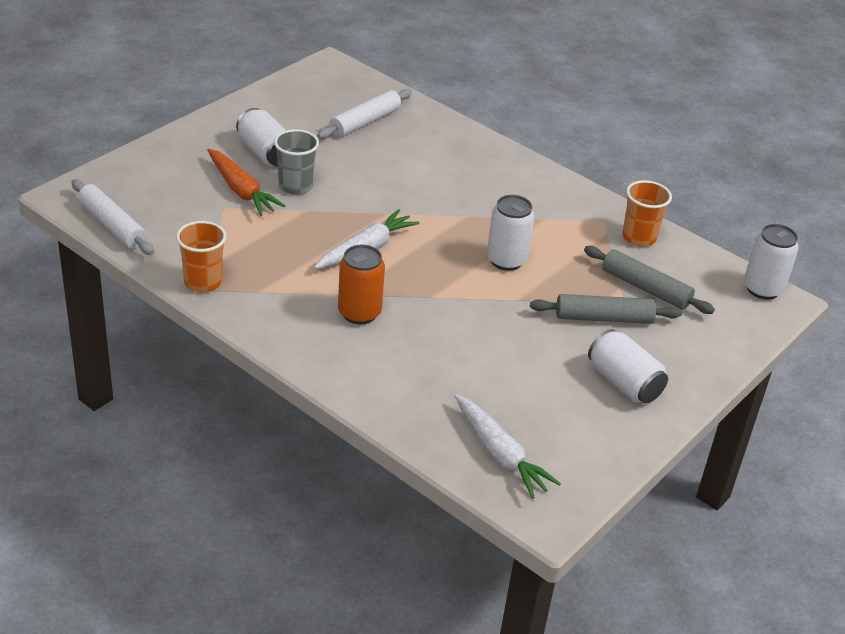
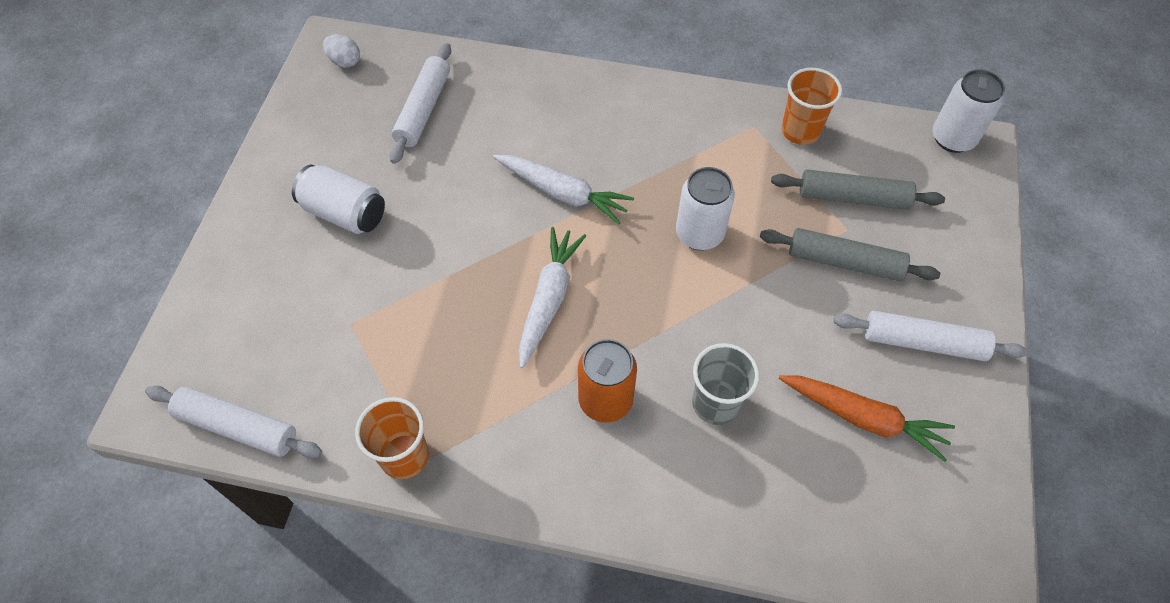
camera: 25 degrees left, 20 degrees up
(241, 190) = (354, 285): orange carrot -> orange carrot (863, 418)
(295, 186) = (411, 246): grey cup -> grey cup (715, 404)
(332, 78) = (344, 61): none -> white egg
(500, 454) = (882, 522): white carrot -> white carrot (563, 193)
(604, 318) = (844, 262): grey rolling pin -> grey rolling pin turned 45 degrees clockwise
(624, 383) = (923, 342): white can -> white rolling pin

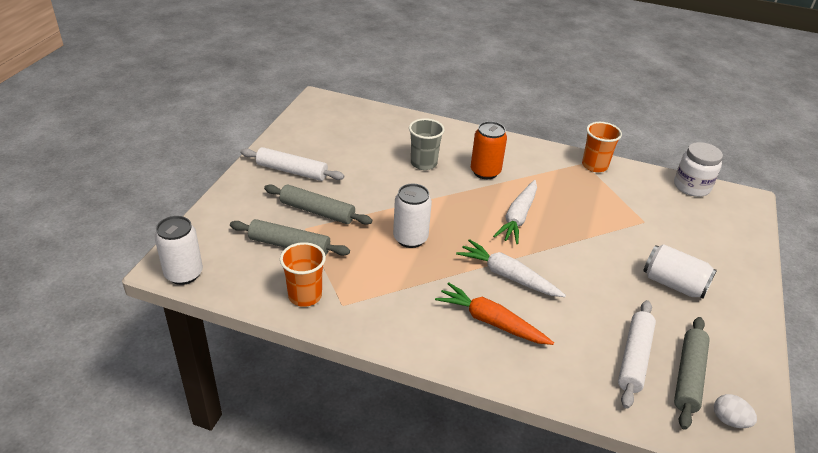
camera: 175 degrees left, 20 degrees down
(238, 427) = (691, 186): white rolling pin -> white jar
(370, 97) = (688, 376): none -> grey rolling pin
(863, 418) = (345, 149): orange carrot -> orange carrot (491, 322)

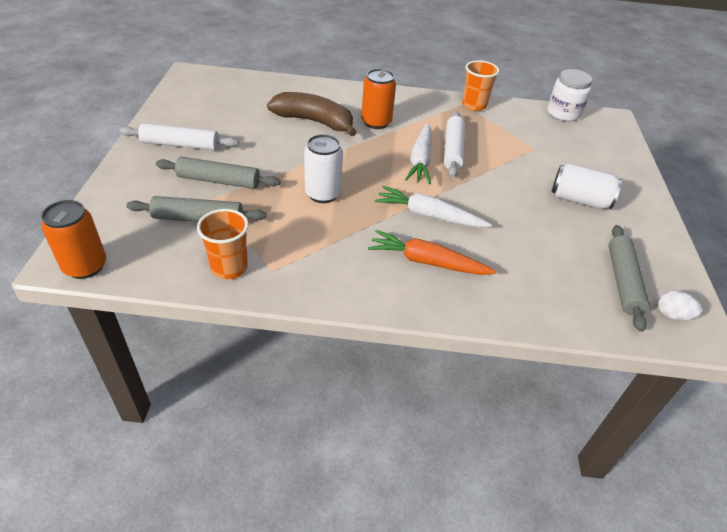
camera: 15 degrees left, 5 degrees up
(184, 274) = (85, 266): white can -> orange can
(423, 163) = (314, 121): grey cup -> brown banana
(634, 358) = (570, 273): white rolling pin -> white rolling pin (452, 150)

